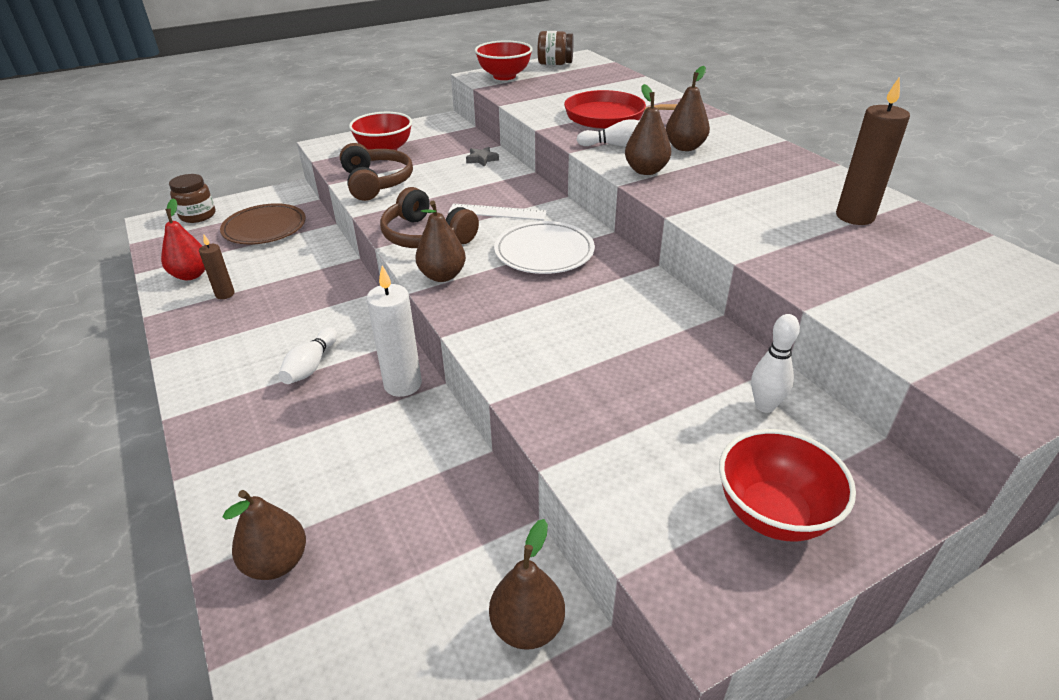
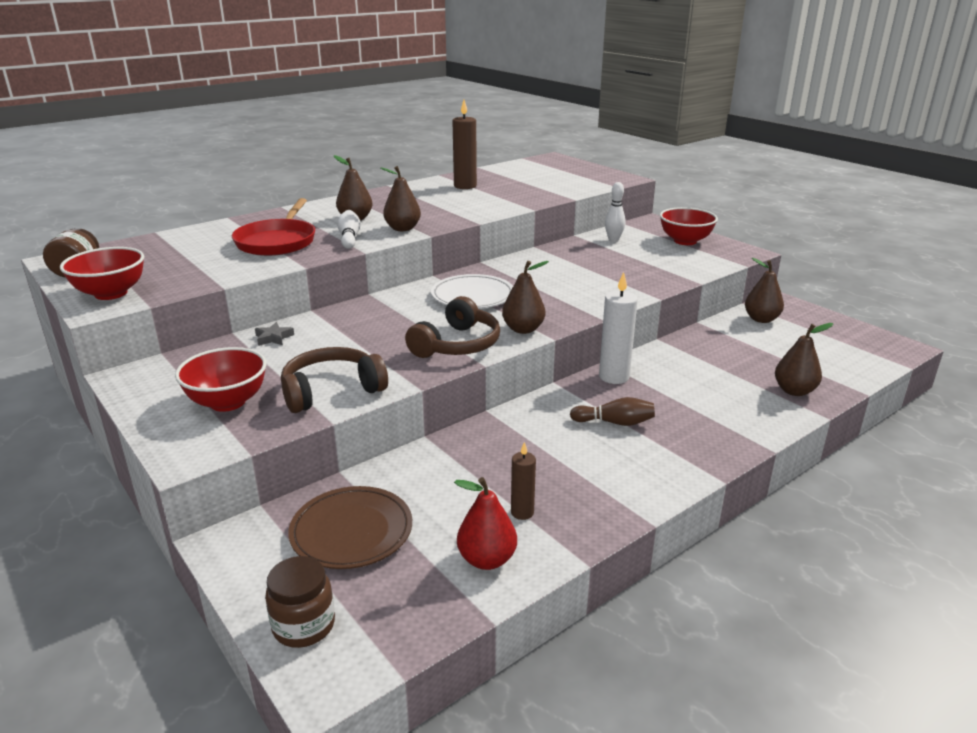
camera: 100 degrees left, 10 degrees down
(311, 366) = (615, 422): white bowling pin -> brown bowling pin
(497, 212) = (404, 319): white ruler -> none

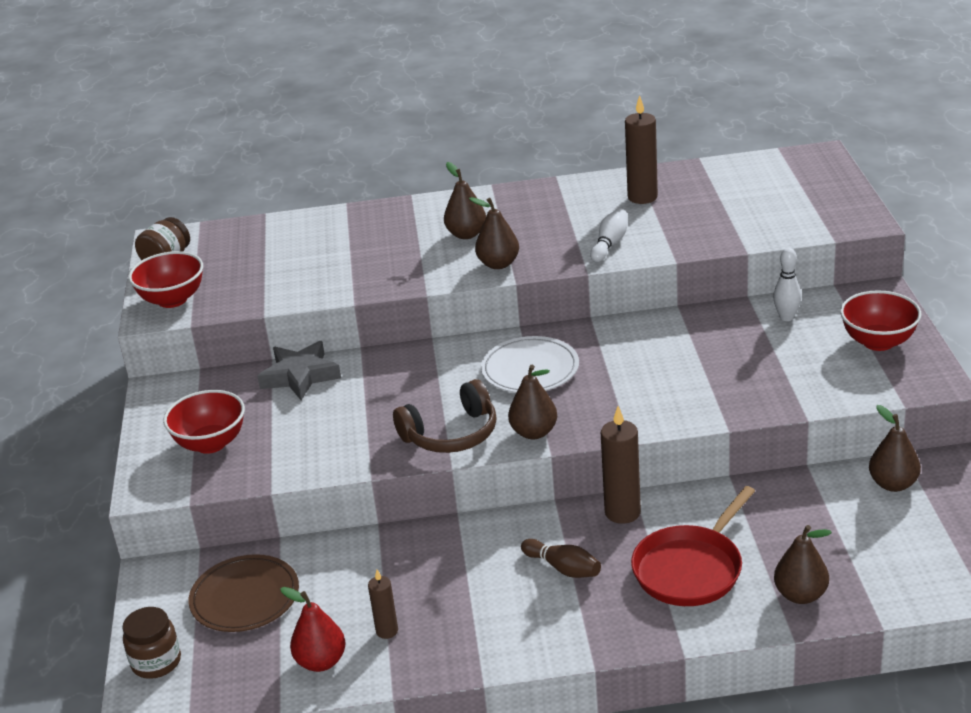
camera: 35 degrees right, 5 degrees up
(273, 338) = (300, 376): grey star -> grey star, size x2.03
(277, 242) = (360, 257): red pan -> red pan (690, 569)
(331, 391) = (297, 457): brown headphones -> none
(349, 238) = (432, 267): white bowling pin -> white bowling pin (610, 244)
(614, 377) = (622, 512): white candle -> brown candle

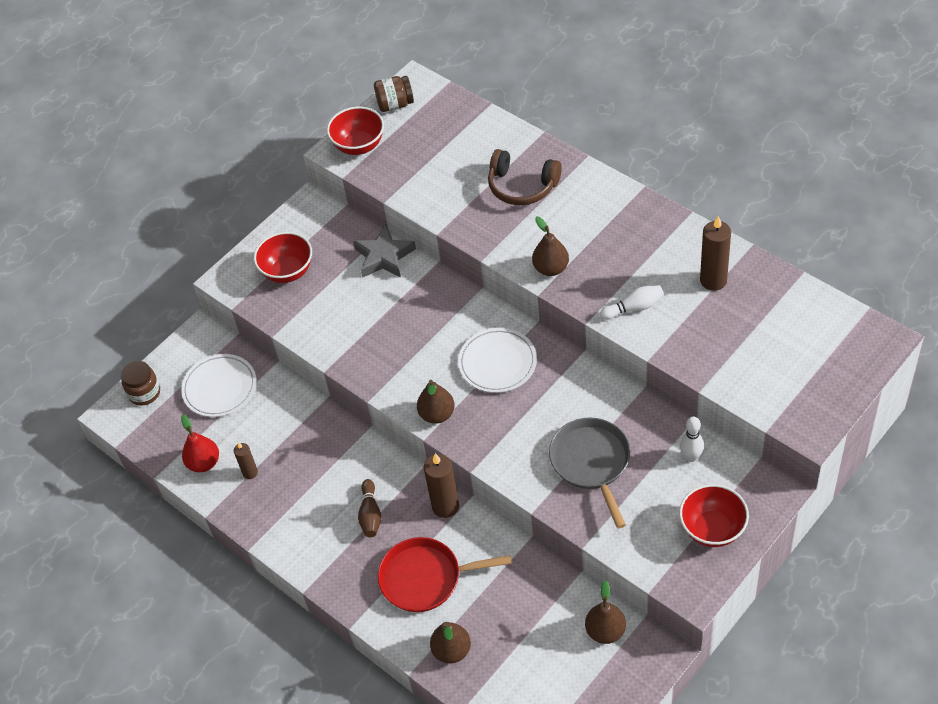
camera: 50 degrees right, 20 degrees up
(245, 598) = (220, 388): brown plate -> white plate
(451, 434) = (398, 375): brown headphones -> brown headphones (522, 186)
(466, 234) = (569, 224): brown pear -> none
(719, 371) = (591, 462): none -> grey pan

